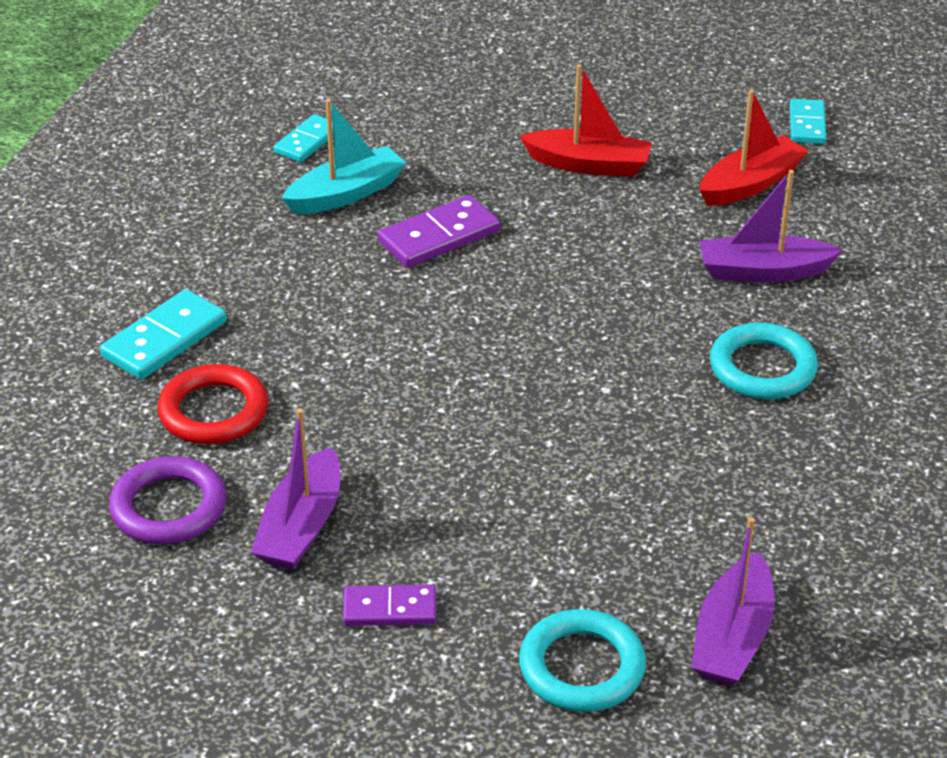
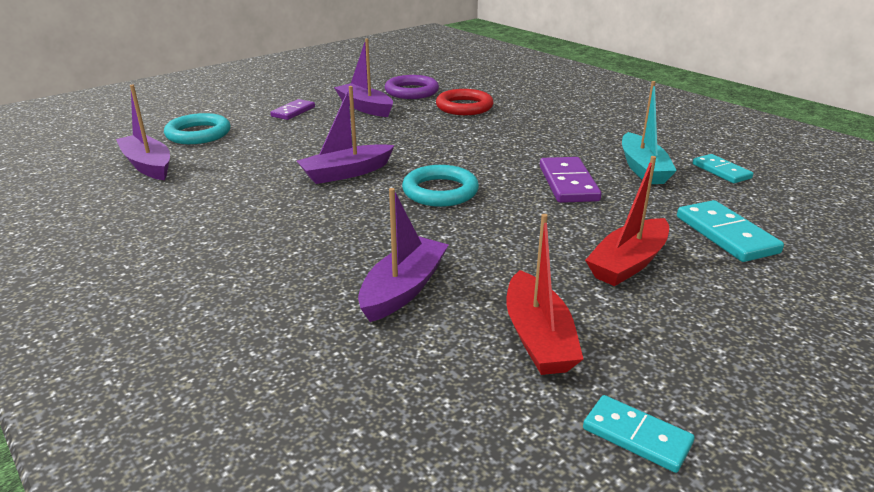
camera: 120 degrees right, 10 degrees down
(164, 339) = (532, 107): turquoise domino -> turquoise domino (726, 234)
(570, 421) = (346, 173): none -> purple boat
(762, 368) = (302, 245): turquoise ring -> turquoise ring (440, 191)

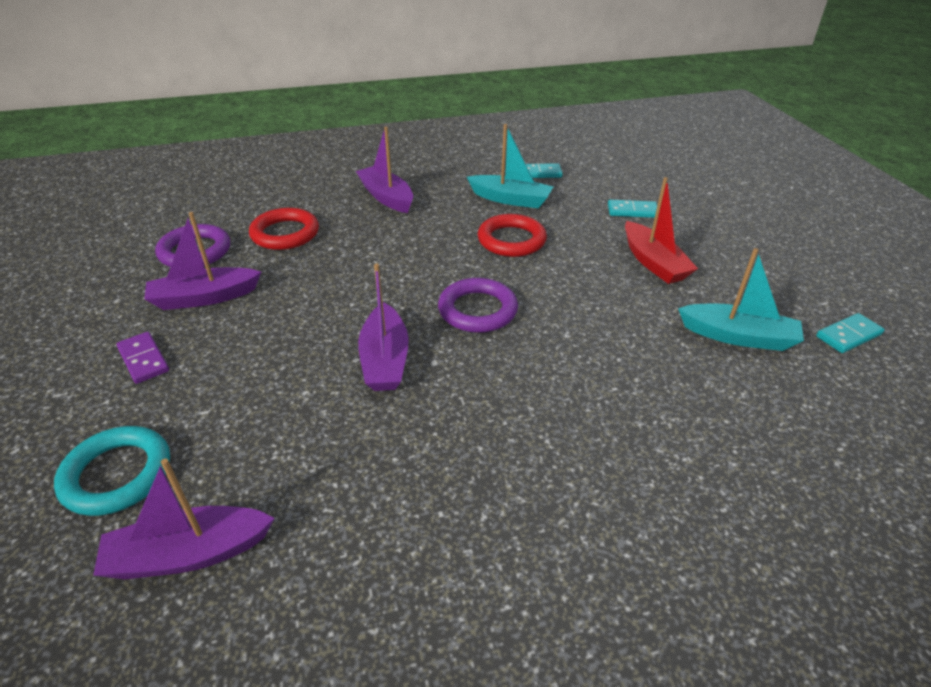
camera: 65 degrees left, 10 degrees up
(403, 289) = (649, 384): purple boat -> purple boat (386, 197)
(440, 191) = (477, 310): turquoise ring -> purple ring
(538, 337) = (738, 336): red boat -> turquoise boat
(568, 183) = (511, 240): purple domino -> red ring
(726, 234) = (632, 211): turquoise domino -> turquoise domino, size x0.66

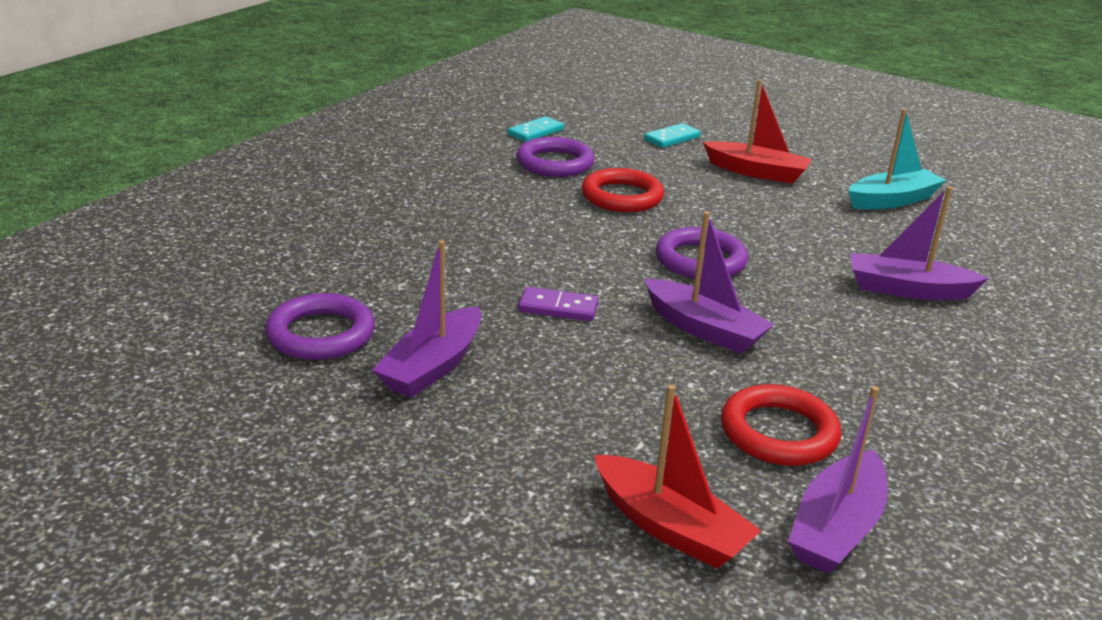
camera: 45 degrees left, 10 degrees down
(117, 474) = (670, 527): turquoise ring -> red boat
(143, 360) = (491, 443): purple domino -> purple domino (558, 308)
(285, 233) = (391, 276): red ring -> red ring (778, 432)
(386, 197) = (429, 203): purple boat -> purple boat (907, 290)
(510, 199) = (555, 163): turquoise boat -> purple ring
(848, 335) = (944, 173): turquoise domino -> none

